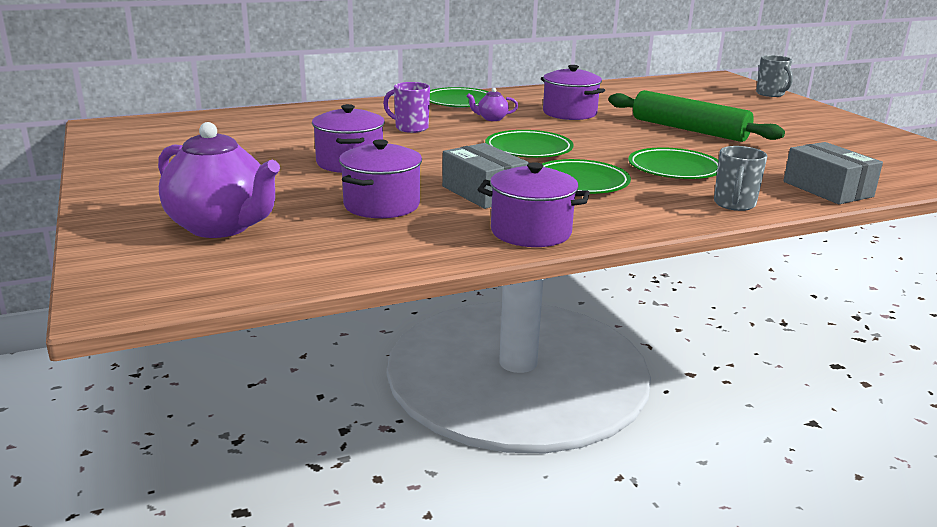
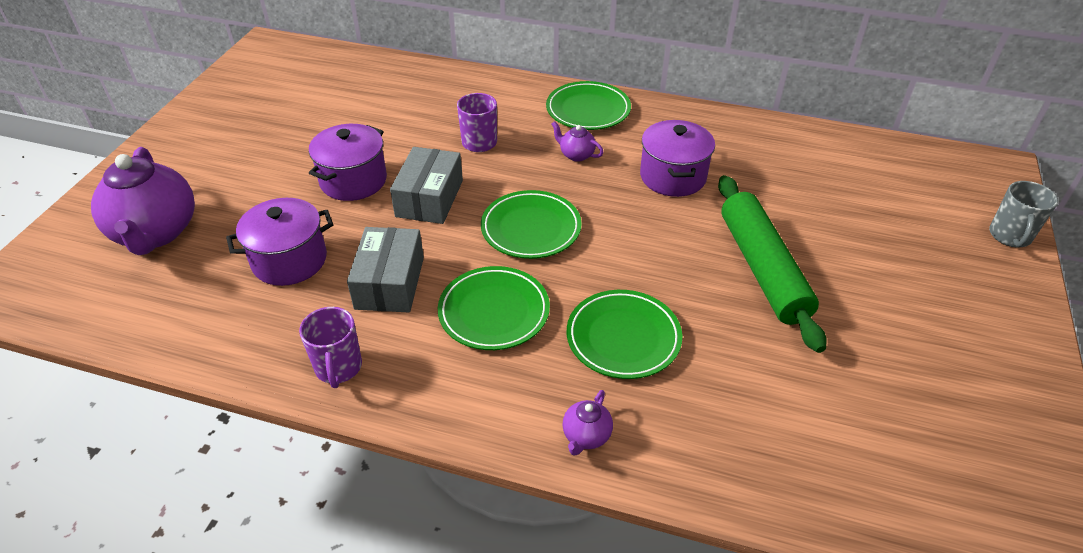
camera: 40 degrees right, 20 degrees up
(531, 232) = (338, 368): purple pot -> purple mug
(734, 204) = (586, 436): grey mug -> purple teapot
(827, 189) = (741, 472): grey box -> grey box (429, 198)

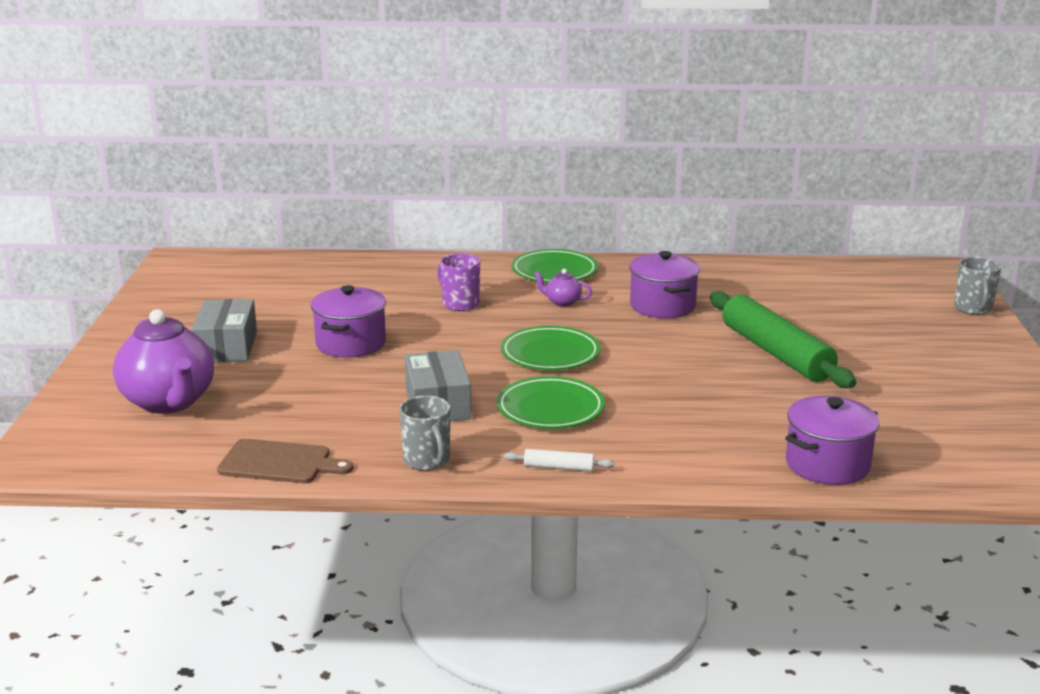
camera: 15 degrees left, 20 degrees down
(204, 340) = (280, 463): none -> brown cutting board
(289, 260) = (326, 402): purple pot -> purple pot (827, 465)
(338, 368) = (427, 461): purple mug -> grey mug
(429, 198) = (437, 346): grey box -> grey box (227, 347)
(461, 406) = (559, 467): none -> white rolling pin
(586, 436) = (681, 468): purple teapot -> none
(623, 338) = (678, 409): green plate -> none

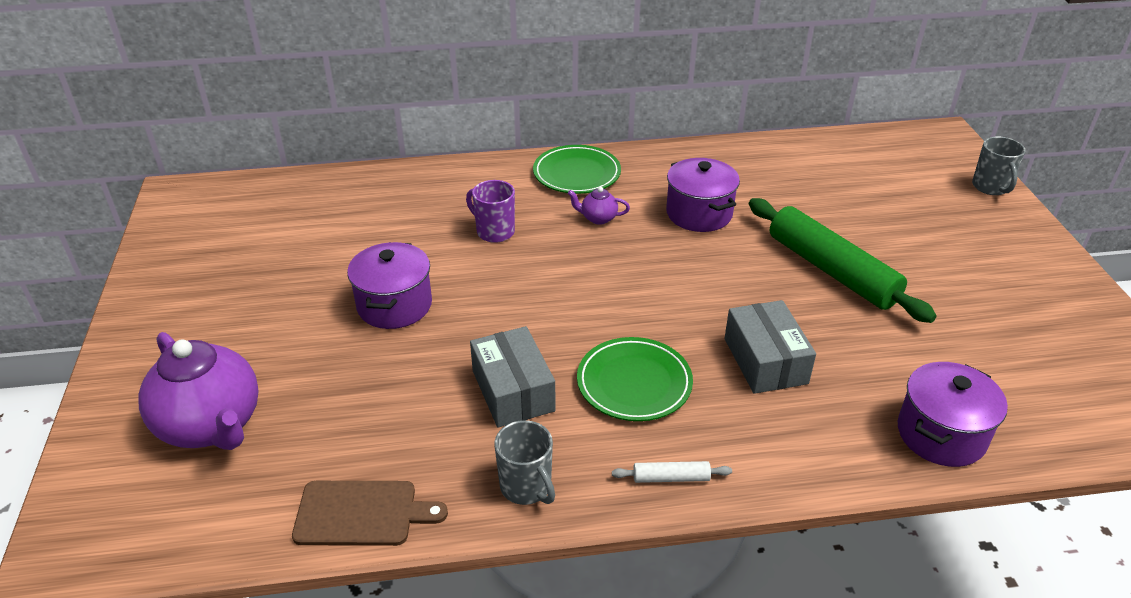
camera: 10 degrees left, 15 degrees up
(227, 347) = (259, 326): grey box -> grey box (765, 361)
(550, 354) = (608, 297): green plate -> none

